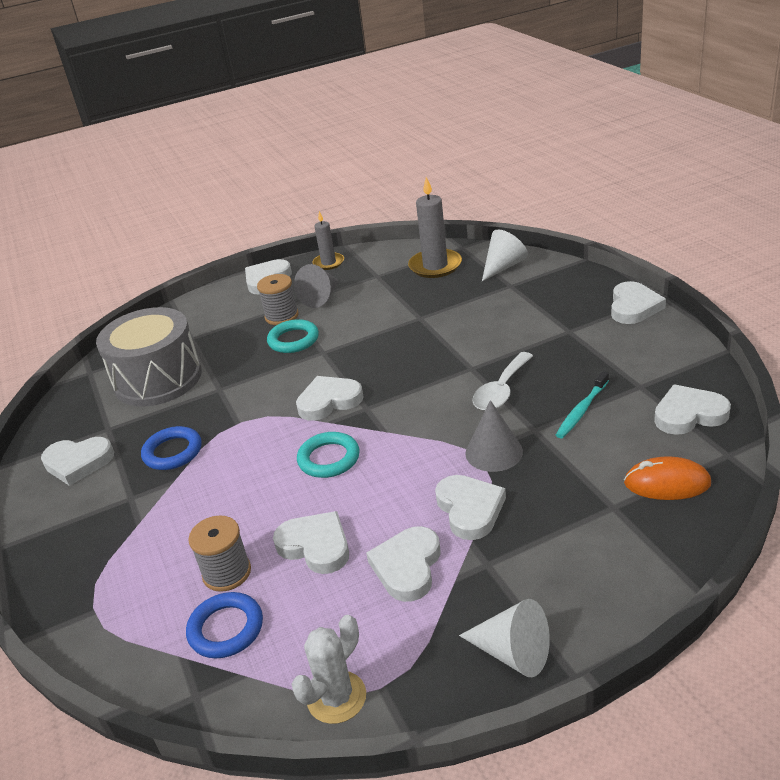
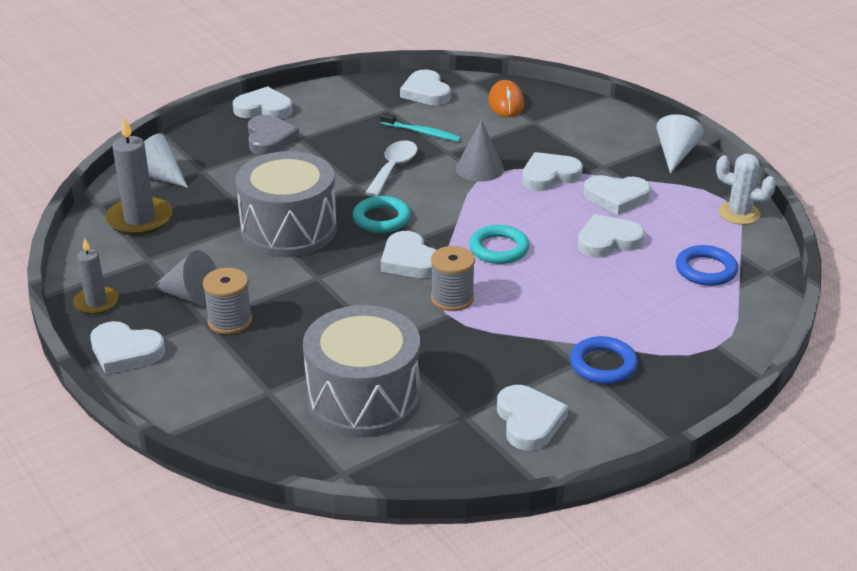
camera: 105 degrees left, 0 degrees up
(173, 452) = (501, 350): blue ring -> blue ring (603, 365)
(227, 573) = (651, 281): grey spool -> grey spool (452, 298)
(293, 340) = (288, 302): turquoise ring -> turquoise ring (381, 219)
(315, 546) = (608, 241): white heart -> white heart turned 45 degrees clockwise
(401, 334) = (289, 229): none -> grey drum
(501, 390) = (393, 168): white spoon -> white spoon turned 90 degrees counterclockwise
(568, 314) = (269, 139): none -> grey heart

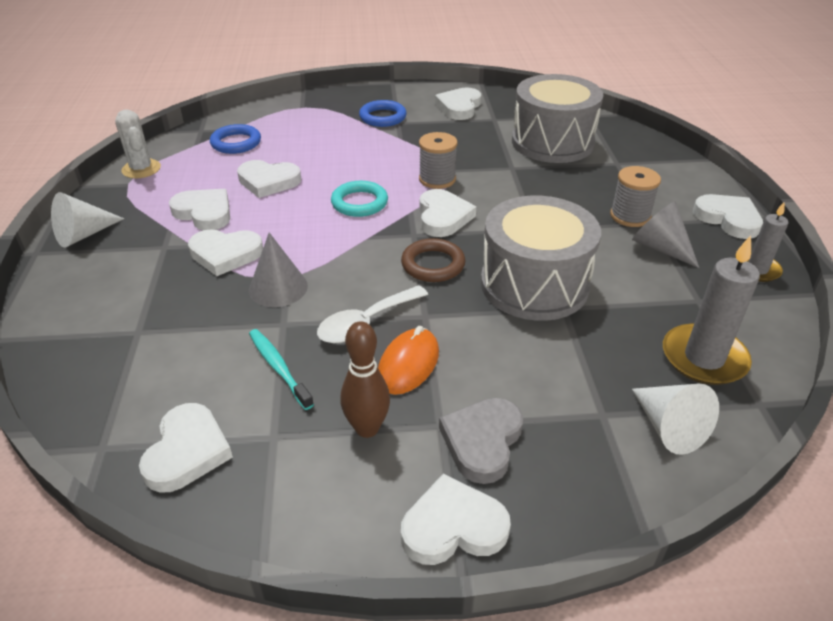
camera: 150 degrees left, 5 degrees up
(263, 109) = (453, 527): white heart -> white heart turned 135 degrees clockwise
(340, 125) = (367, 428): none -> brown bowling pin
(381, 219) = (433, 264): turquoise ring -> brown ring
(506, 103) = (121, 378): orange mouse -> orange mouse (408, 364)

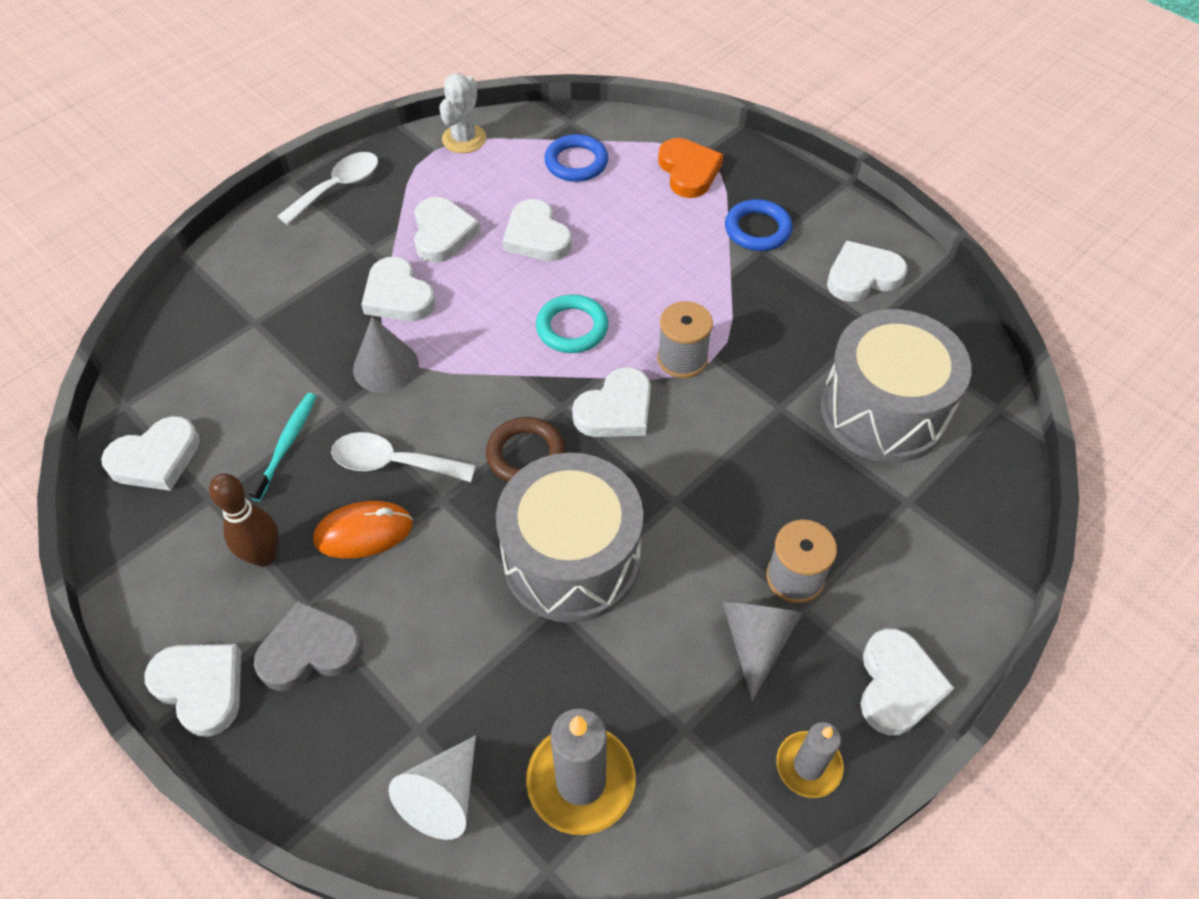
camera: 50 degrees right, 15 degrees up
(83, 235) = (338, 187): white cone -> white spoon
(307, 115) = (688, 171): none -> orange heart

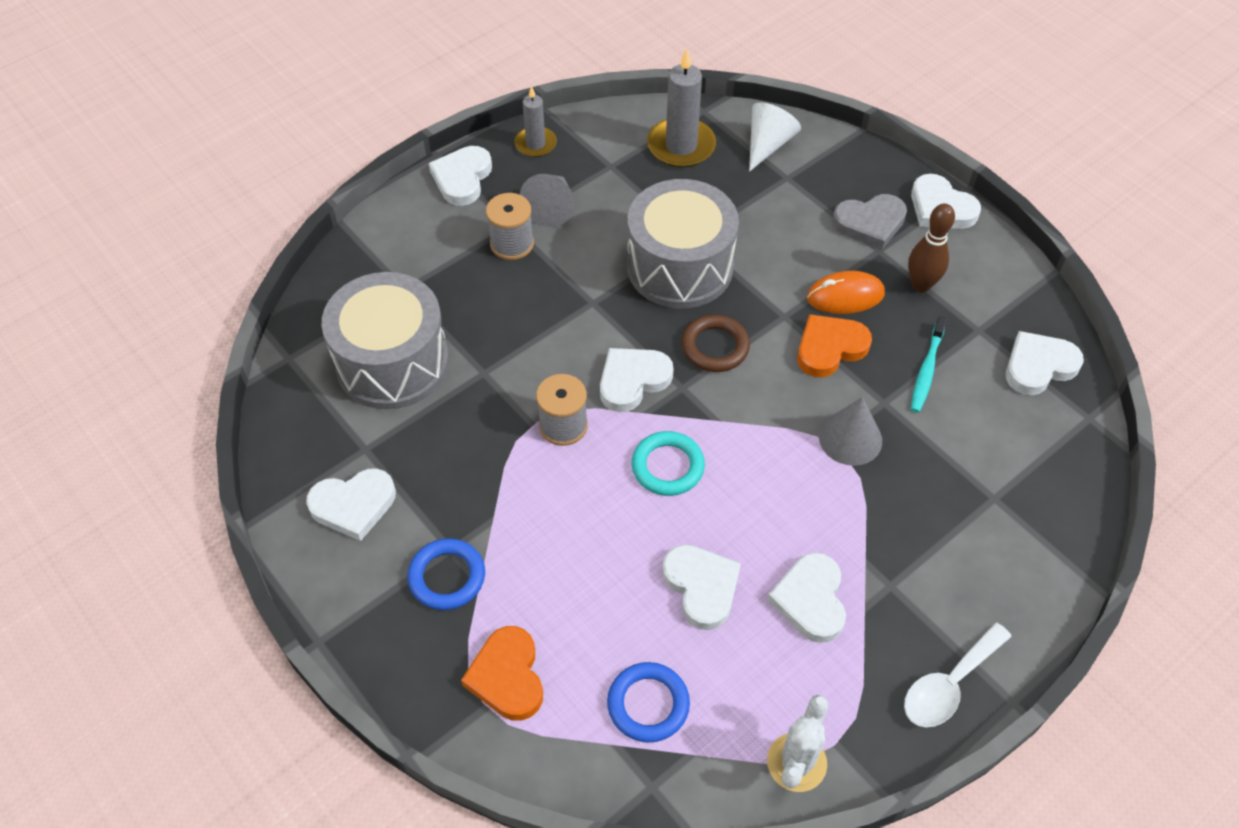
camera: 175 degrees left, 0 degrees up
(393, 463) = (830, 348): white spoon -> orange heart
(398, 296) = (850, 518): white heart -> none

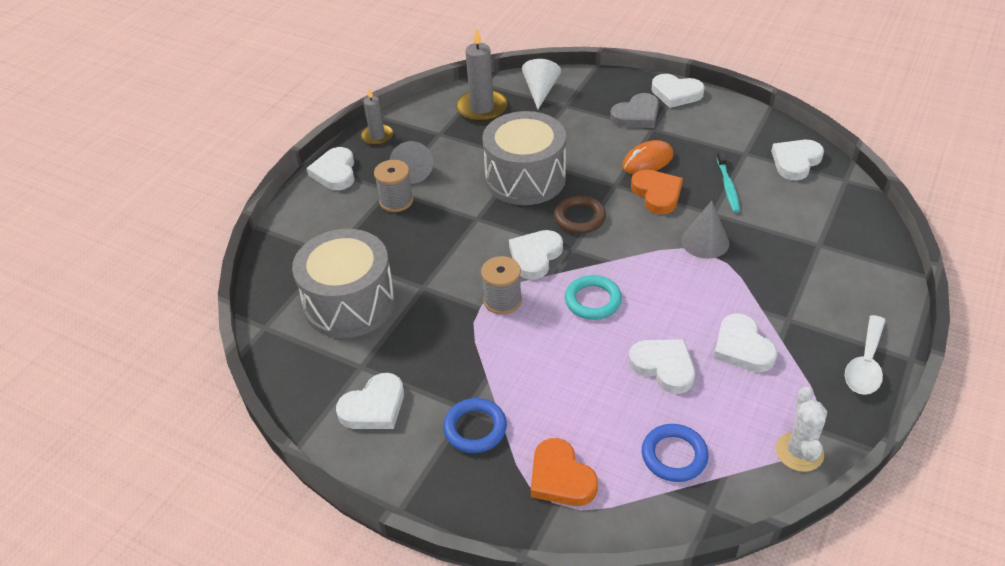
camera: 20 degrees left, 10 degrees down
(830, 348) = (657, 194): orange heart -> orange heart turned 120 degrees clockwise
(921, 285) = (692, 140): brown bowling pin -> none

